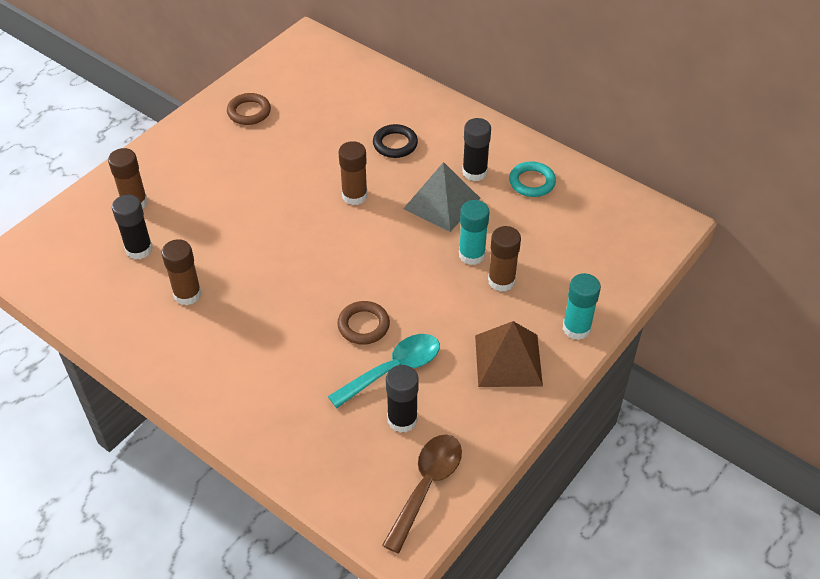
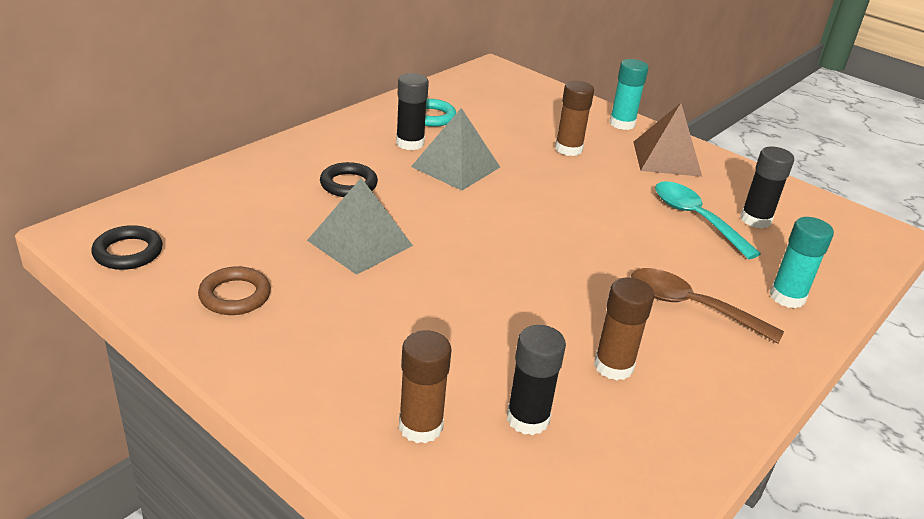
camera: 90 degrees left, 15 degrees down
(288, 61) = (128, 252): none -> black ring
(316, 159) = (360, 243): none -> grey pyramid
(354, 196) = (436, 220): brown glue stick -> none
(363, 325) = (641, 231): brown ring -> none
(426, 486) = (824, 214): brown spoon -> brown spoon (690, 306)
(472, 255) = (533, 159): turquoise glue stick -> turquoise glue stick (787, 297)

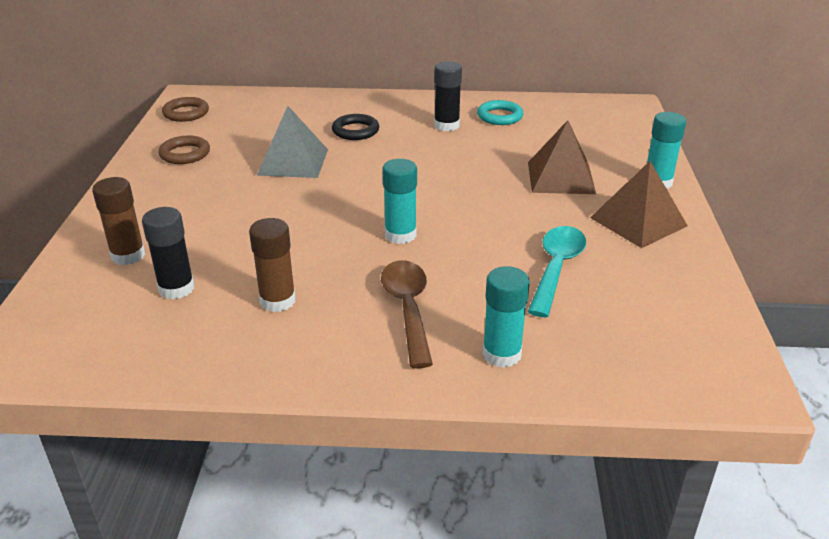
camera: 55 degrees right, 0 degrees up
(128, 252) = (186, 113): black ring -> brown ring
(456, 167) = (445, 151): grey pyramid -> none
(568, 149) = (561, 177): brown glue stick -> brown pyramid
(572, 255) = (400, 235): none -> turquoise glue stick
(755, 219) = (614, 298): black glue stick -> none

